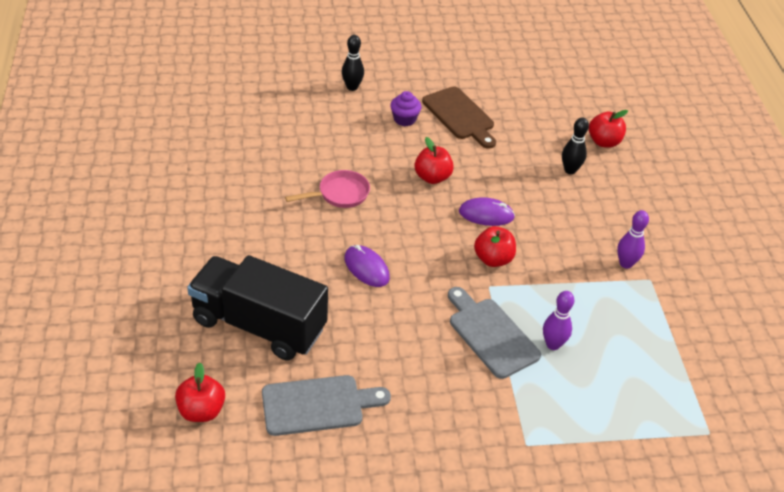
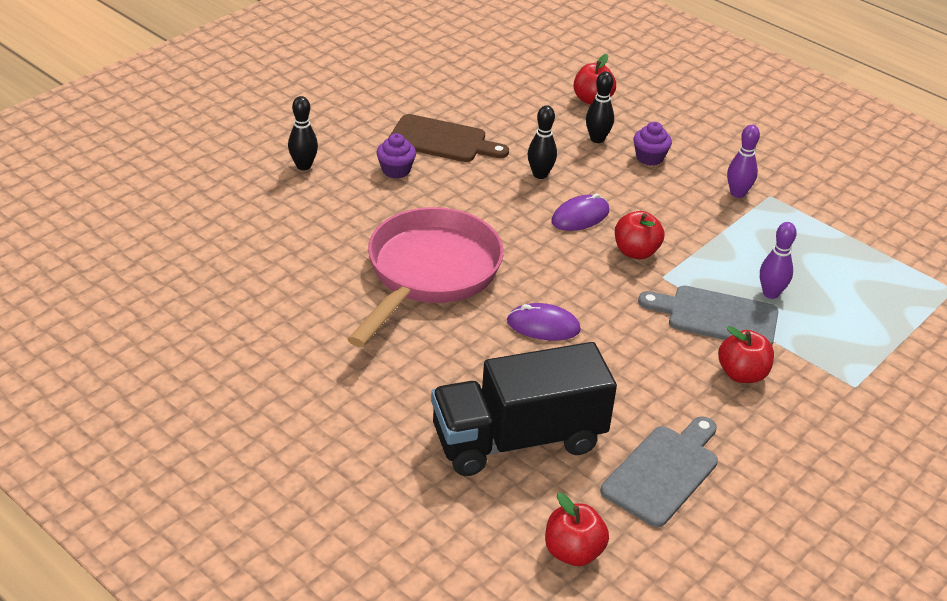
camera: 40 degrees left, 5 degrees down
(339, 194) = (429, 274): pink pan -> pink pan, size x2.09
(432, 177) = (492, 210): red apple -> red apple (742, 374)
(496, 172) = (540, 174): none -> black bowling pin
(592, 203) = (649, 158): none -> purple cupcake

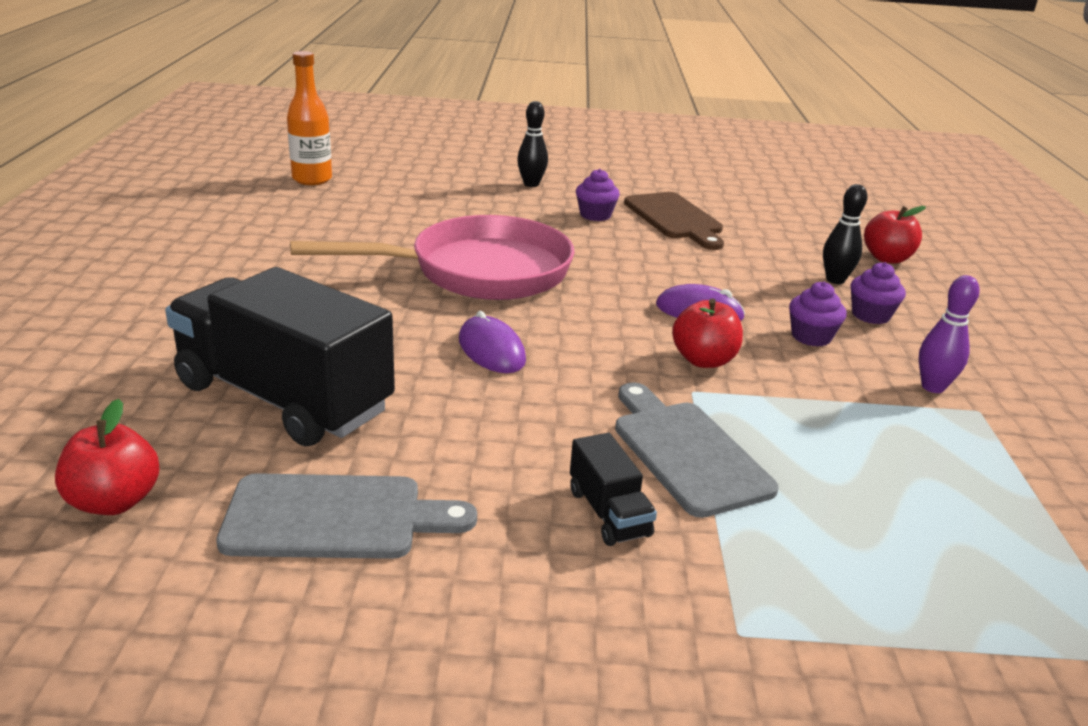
camera: 50 degrees right, 10 degrees down
(152, 270) = (312, 179): none -> orange bottle
(540, 174) = (720, 272): black bowling pin -> none
(650, 196) = (811, 337): none -> purple cupcake
(742, 374) = (608, 513): red apple -> black truck
(770, 293) = (802, 478): purple bowling pin -> none

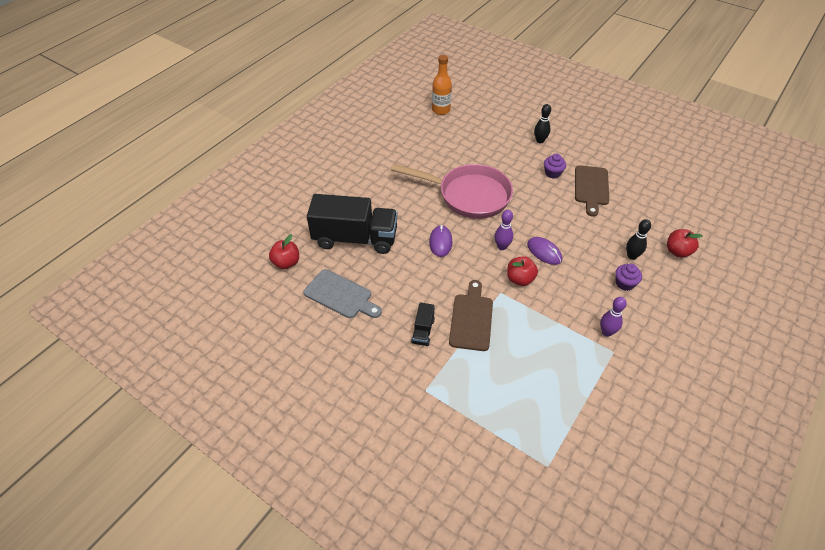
camera: 35 degrees right, 20 degrees up
(284, 398) = (355, 238): black truck -> black truck turned 120 degrees clockwise
(618, 324) = (502, 246): none -> purple bowling pin
(686, 452) = (471, 319): grey cutting board -> brown cutting board
(811, 337) = (581, 285): purple cupcake -> none

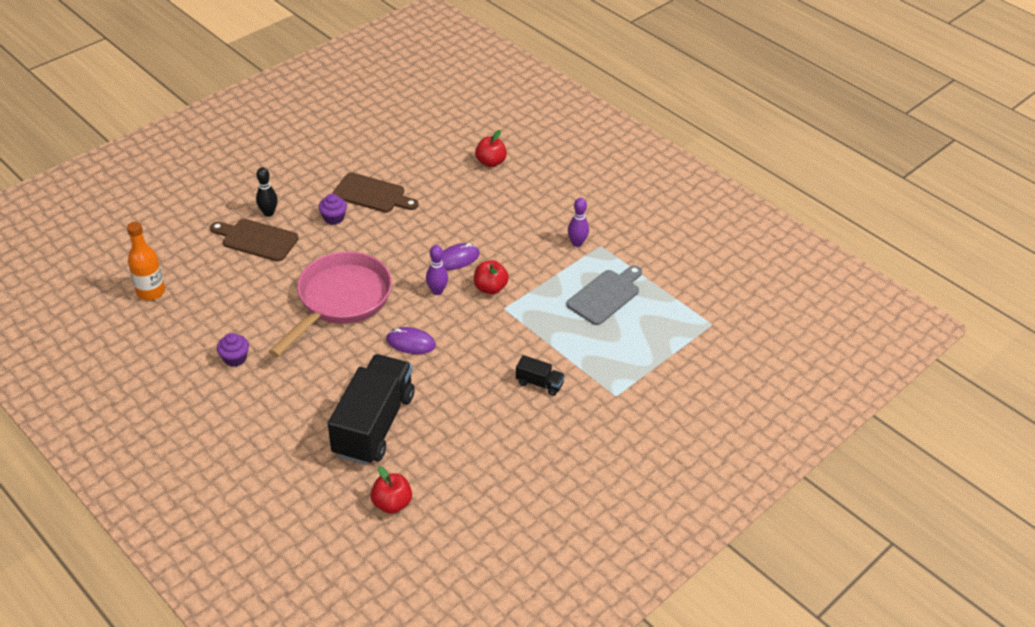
camera: 80 degrees left, 5 degrees down
(341, 295) = (466, 451): grey cutting board -> grey cutting board (606, 295)
(471, 319) = (533, 340): brown cutting board -> brown cutting board (256, 239)
(624, 283) = (520, 212): purple cupcake -> purple cupcake (235, 358)
(631, 256) = (486, 196): black bowling pin -> none

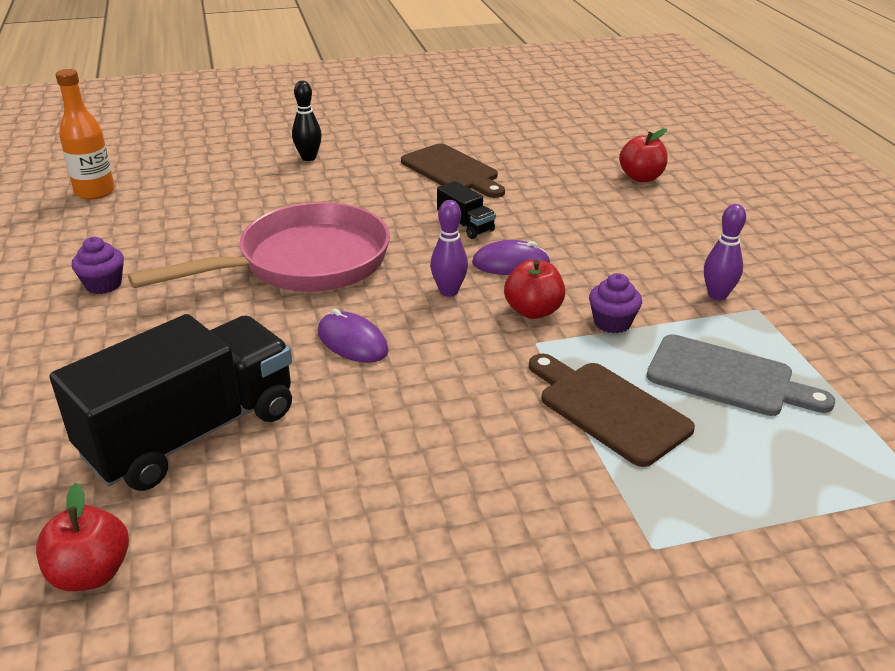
camera: 30 degrees right, 10 degrees down
(256, 239) = (268, 177): brown cutting board -> brown cutting board (608, 409)
(333, 218) = (381, 181): purple cupcake -> purple cupcake (612, 322)
(539, 383) = (515, 472): black truck -> black truck (465, 225)
(606, 295) = (727, 378): grey cutting board -> grey cutting board turned 45 degrees clockwise

